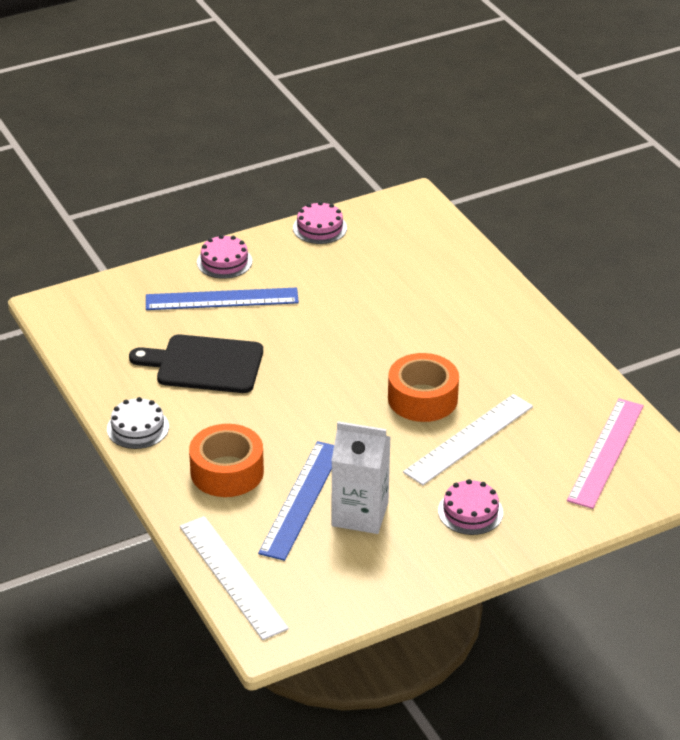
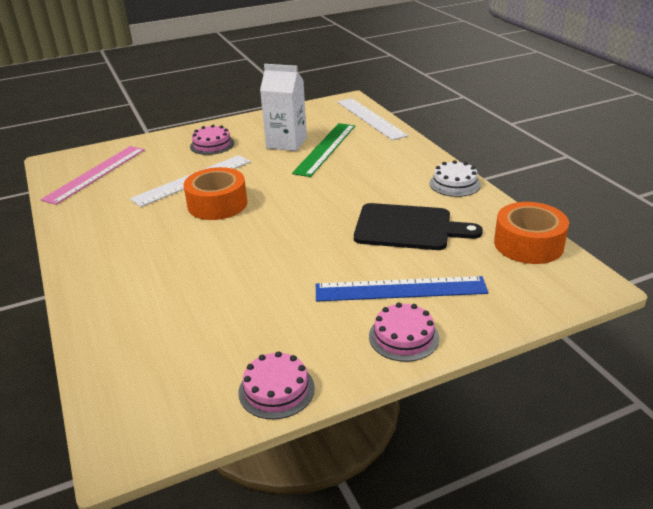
camera: 175 degrees left, 5 degrees down
(227, 472) = (379, 161): orange tape -> orange tape (528, 244)
(301, 499) = (325, 148): blue ruler -> green ruler

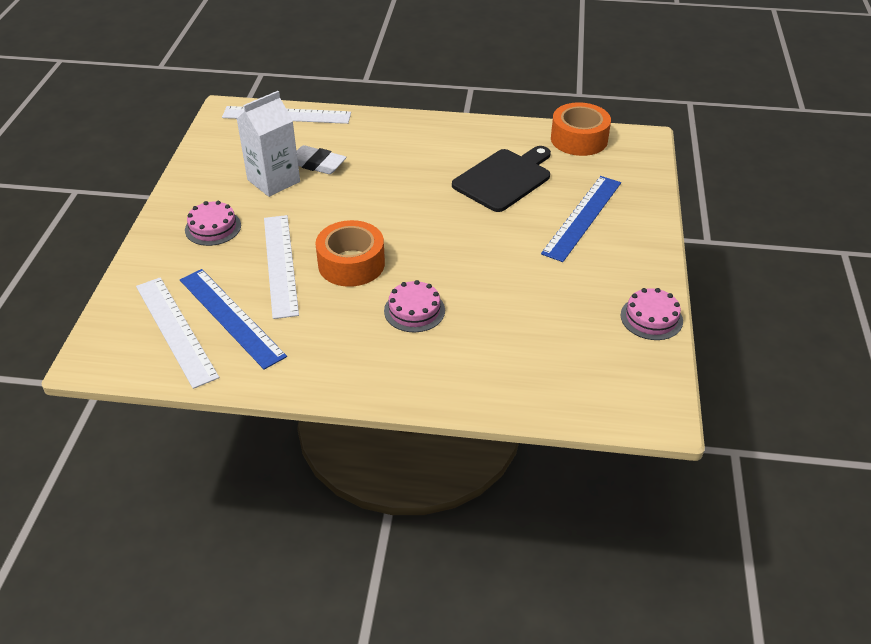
camera: 60 degrees left, 10 degrees up
(95, 174) = (175, 330): pink ruler -> white ruler
(121, 185) = (231, 317): none -> blue ruler
(325, 148) = (316, 164): green ruler -> white eraser
(403, 337) = (638, 239): pink cake -> pink cake (414, 310)
(454, 184) = (462, 129): white cake -> none

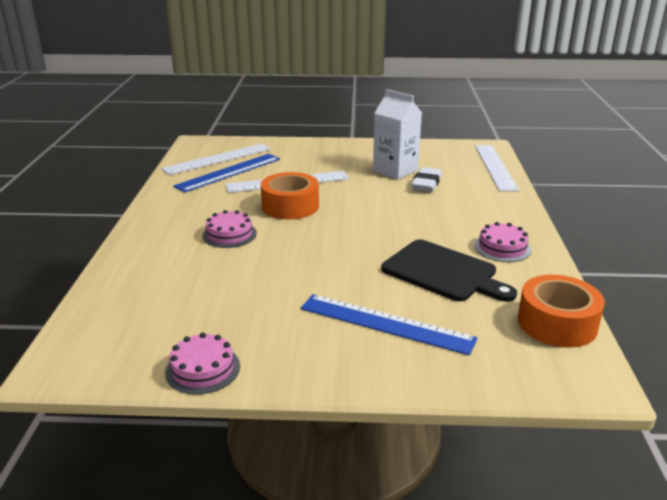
camera: 85 degrees right, 15 degrees down
(213, 227) = (329, 157): pink cake -> pink cake (502, 247)

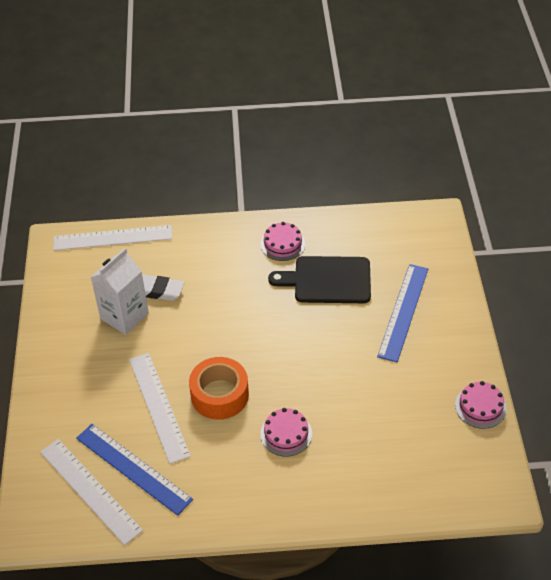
camera: 95 degrees left, 20 degrees up
(443, 272) = (327, 280): black cutting board -> black cutting board turned 120 degrees counterclockwise
(557, 323) = (382, 225): orange tape -> none

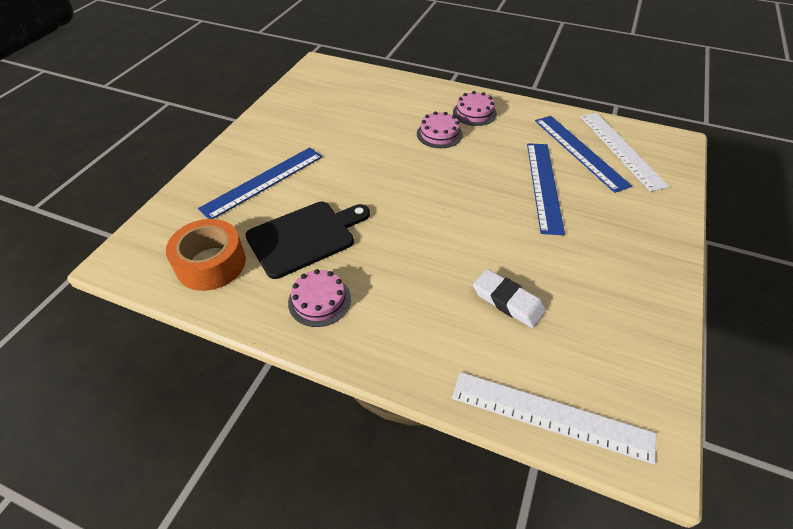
camera: 155 degrees left, 0 degrees up
(124, 316) = (559, 285): white carton -> none
(158, 406) = (544, 186): white ruler -> blue ruler
(219, 395) = (482, 176): orange tape -> orange tape (211, 263)
(327, 280) = (305, 237): black cutting board -> black cutting board turned 60 degrees counterclockwise
(480, 407) = (279, 104): pink cake -> pink cake (474, 113)

